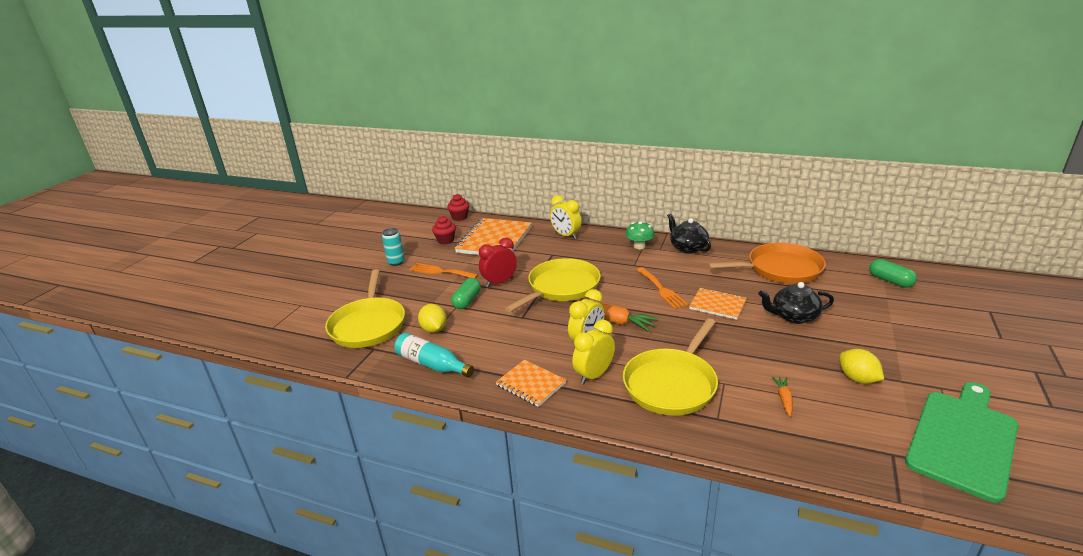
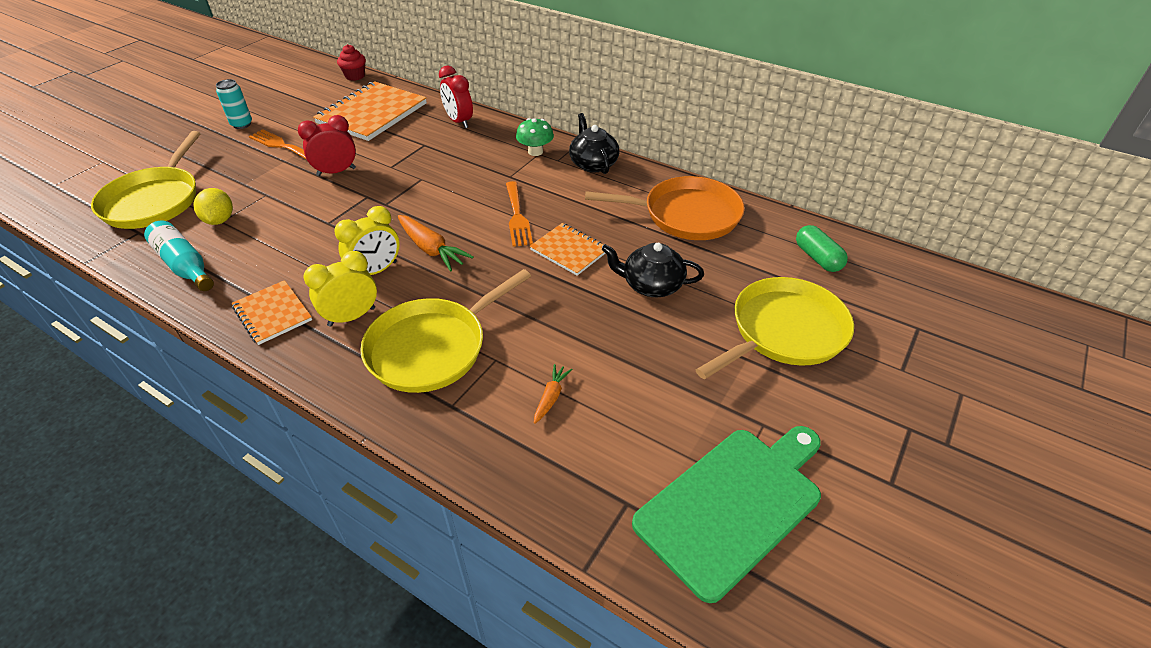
camera: 10 degrees right, 15 degrees up
(445, 240) = (317, 105): red cupcake -> none
(467, 301) = (282, 190): green capsule -> none
(561, 287) = (401, 191): yellow pan -> yellow pan (784, 331)
(566, 235) = (459, 122): yellow clock -> red clock
(857, 379) = (664, 389): yellow lemon -> none

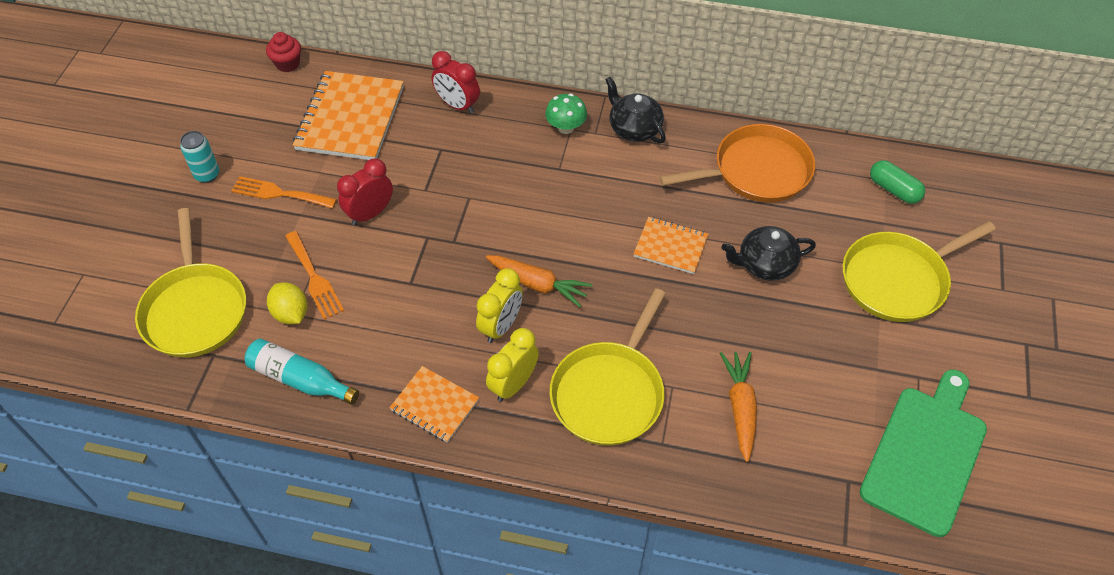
camera: 20 degrees left, 10 degrees up
(517, 216) = (597, 219): orange fork -> orange fork (314, 278)
(551, 397) = (740, 408): orange carrot -> orange carrot, size x1.76
(784, 331) = (897, 280): yellow pan -> yellow pan turned 150 degrees counterclockwise

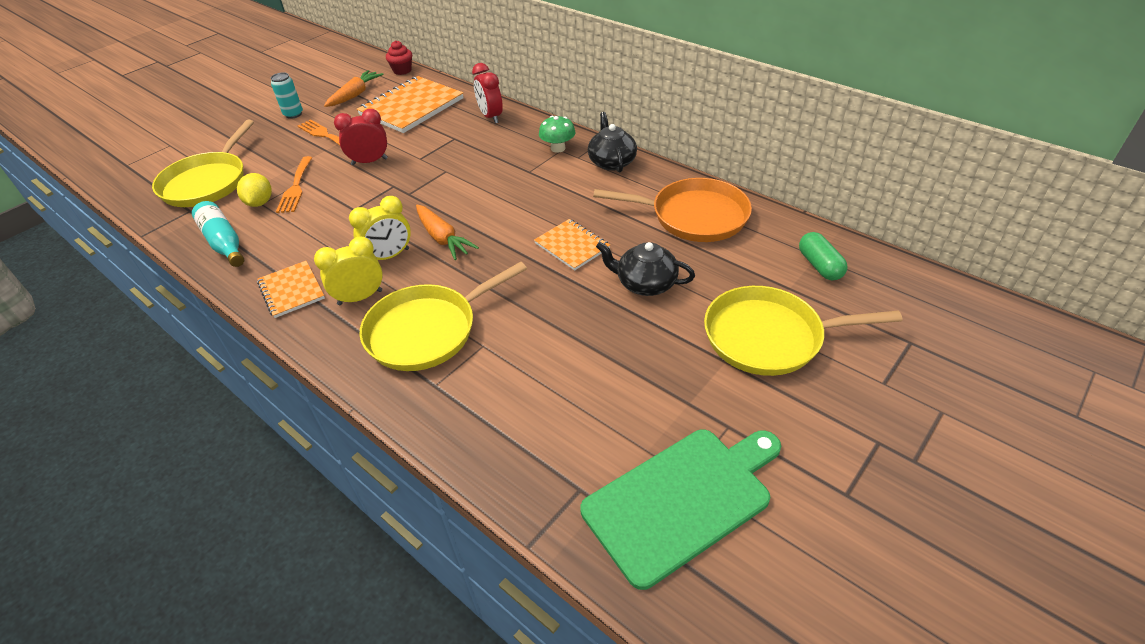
camera: 30 degrees right, 10 degrees down
(740, 408) = (528, 384): orange carrot -> orange carrot (355, 95)

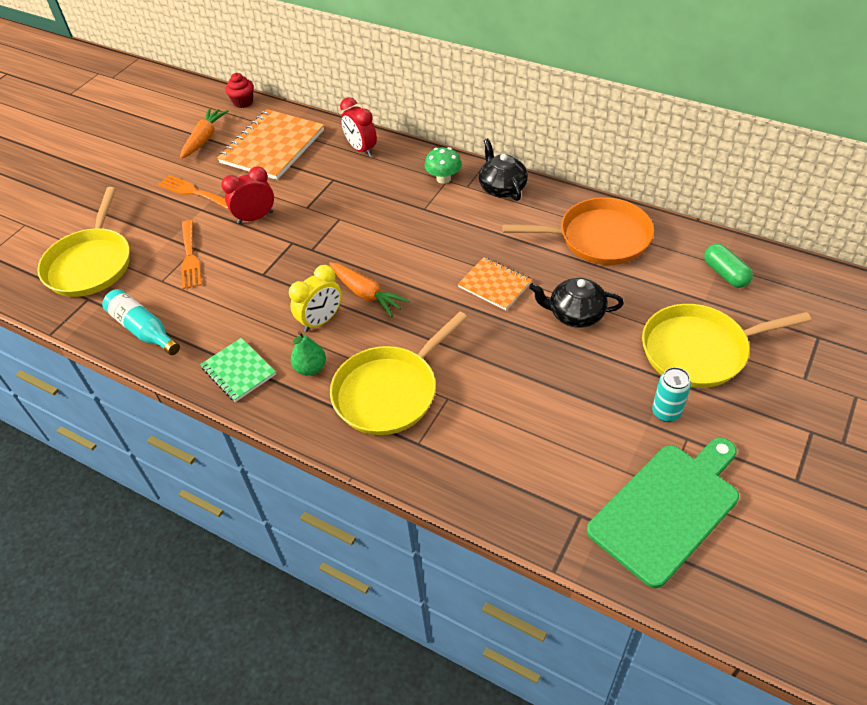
camera: 10 degrees left, 5 degrees up
(260, 203) = (160, 280): yellow lemon -> none
(291, 290) = (239, 371): orange notebook -> green notebook
(293, 114) = (146, 170): turquoise can -> turquoise can (666, 412)
(360, 297) = (310, 368): yellow clock -> green pear

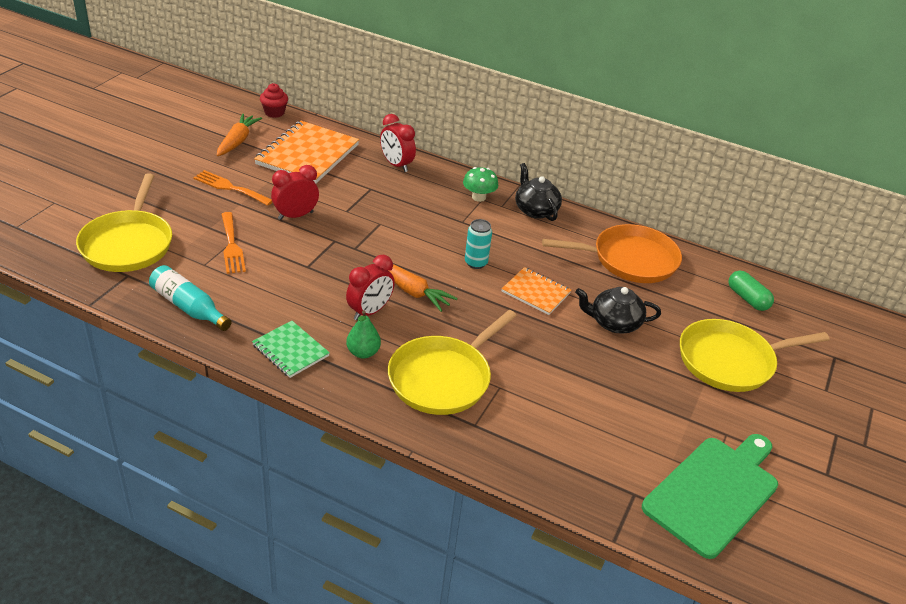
camera: 10 degrees left, 10 degrees down
(321, 320) = (369, 311): yellow clock -> red clock
(666, 412) = (705, 411): turquoise can -> turquoise can (476, 263)

